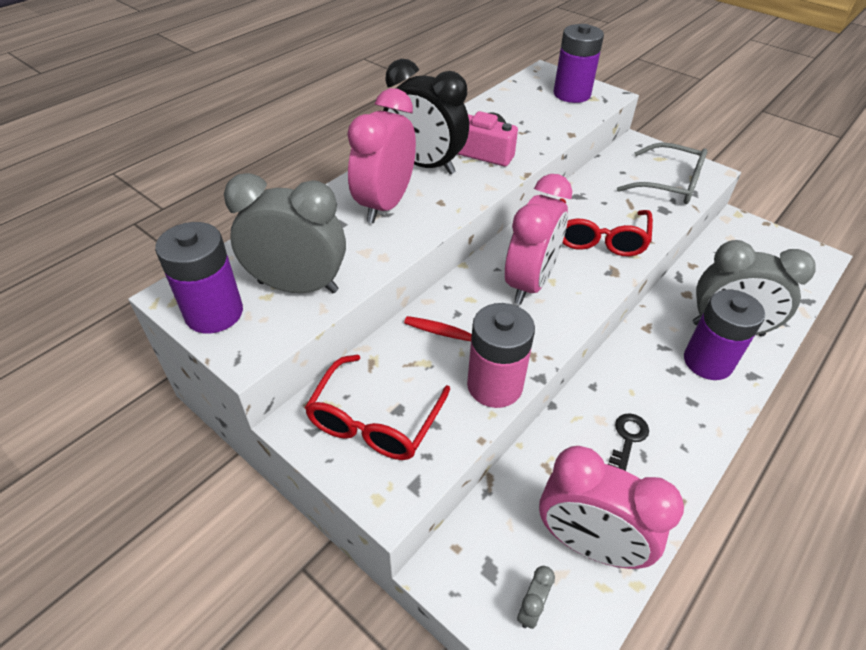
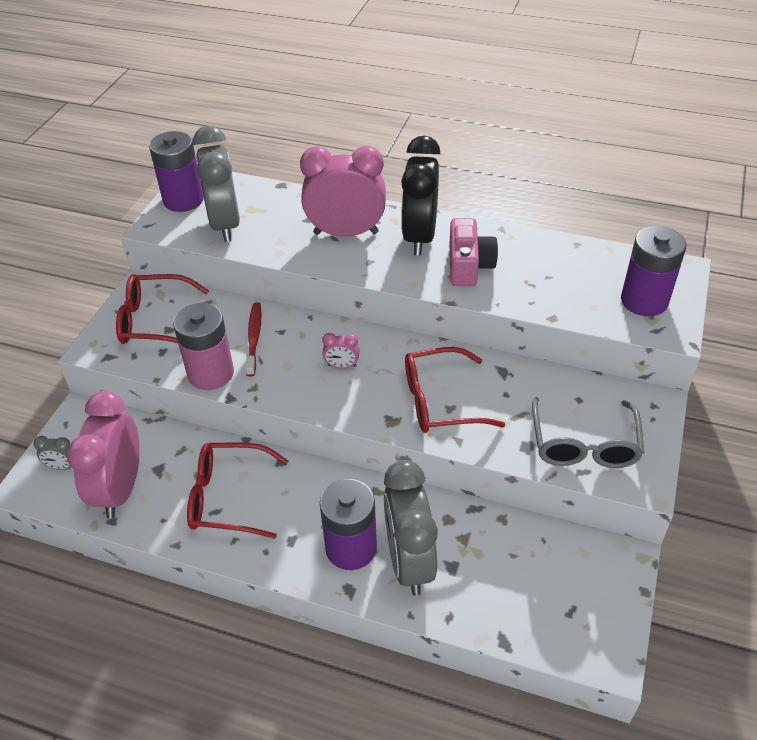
camera: 70 degrees right, 0 degrees up
(529, 283) = (342, 366): pink clock -> pink clock, size x0.41
(627, 439) = (228, 497): black key -> red glasses

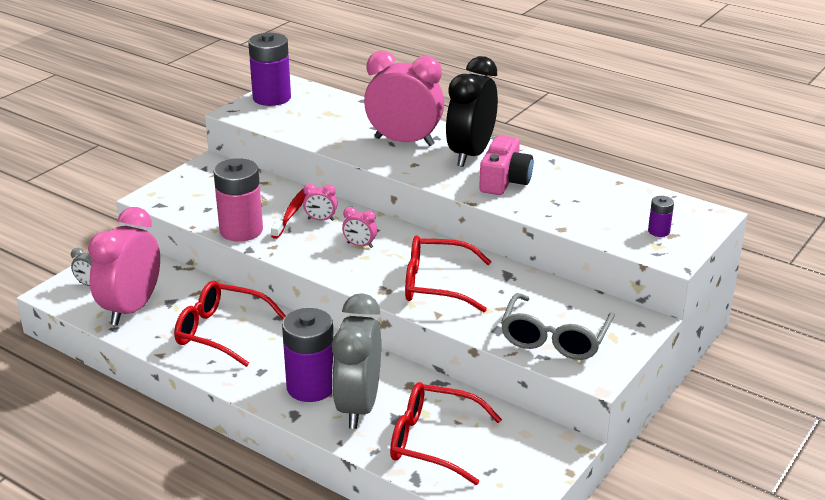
camera: 15 degrees right, 15 degrees down
(154, 321) = (211, 187): red glasses -> red glasses (432, 441)
(225, 224) = (299, 120): grey clock -> none
(287, 340) = (321, 219): none -> pink clock
(644, 301) = (658, 231): purple battery -> purple battery, size x0.47

